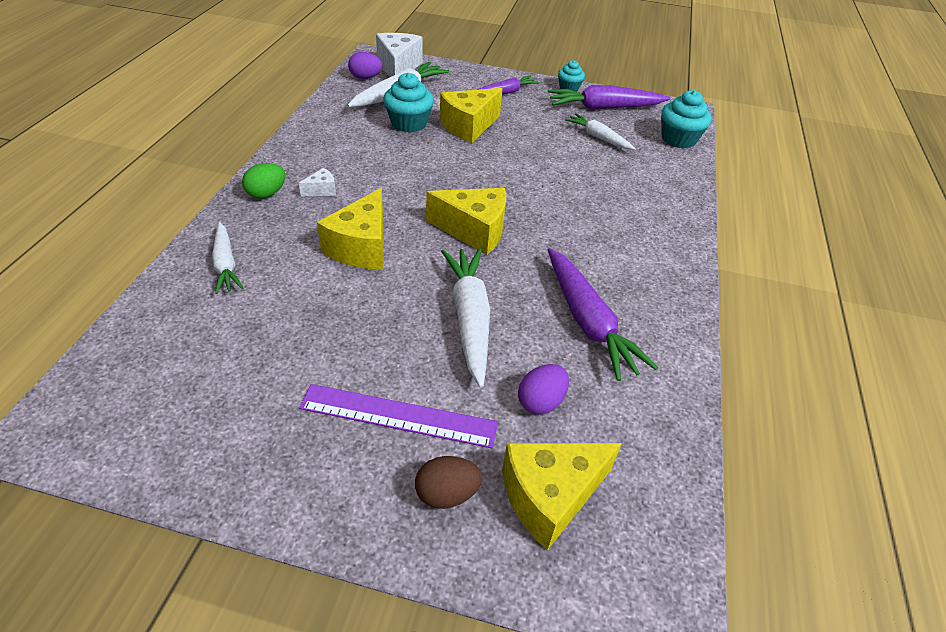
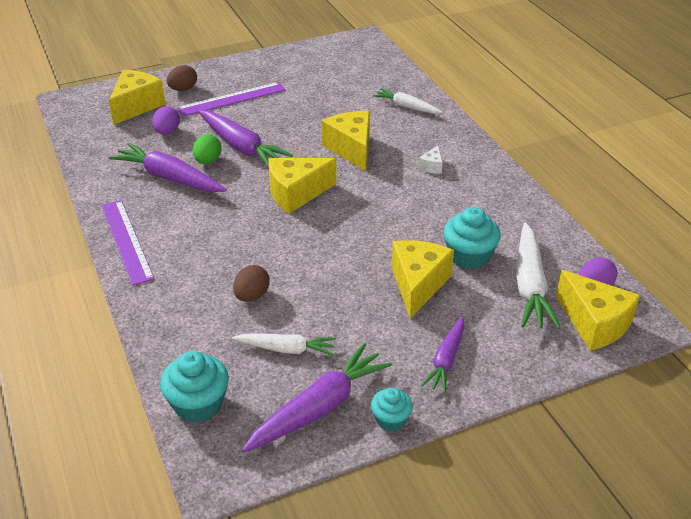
camera: 145 degrees right, 5 degrees down
(266, 194) = (458, 147): green egg -> green egg (208, 161)
(398, 68) = (594, 323): white cheese -> yellow cheese
(469, 318) = (241, 147): white carrot -> purple carrot
(594, 174) = (252, 296): none -> brown egg
(676, 270) = (126, 241): none -> purple ruler

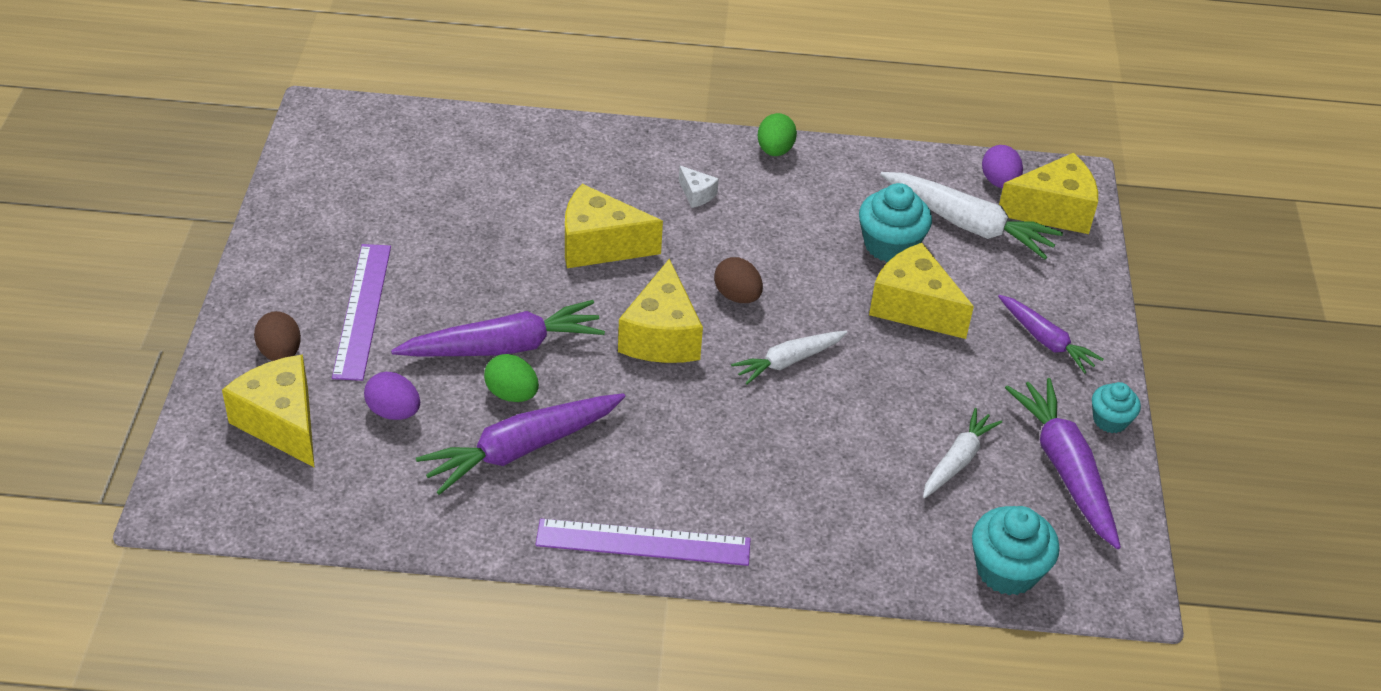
camera: 65 degrees left, 5 degrees up
(252, 296) = (844, 456): brown egg -> brown egg (737, 296)
(406, 107) = (542, 154): white carrot -> white carrot (788, 361)
(507, 182) = (775, 150): none -> green egg

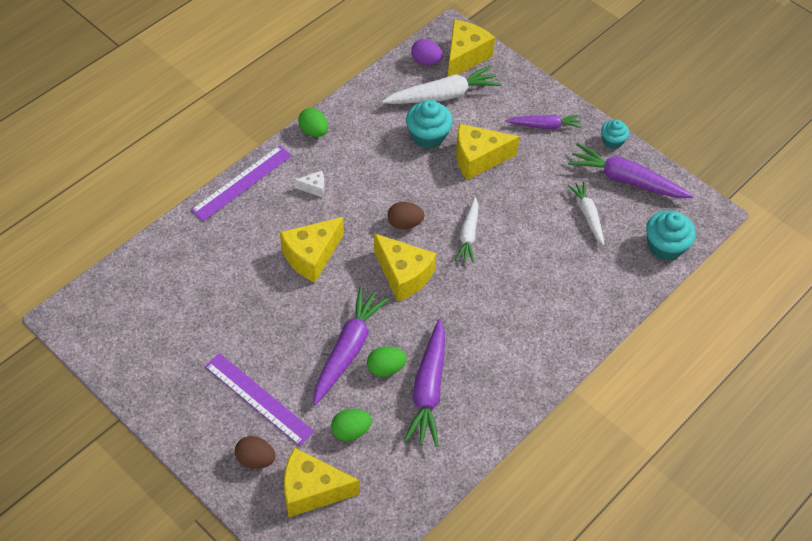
camera: 50 degrees left, 10 degrees up
(394, 412) = (351, 431): purple egg -> green egg
(643, 542) = (534, 377): purple ruler -> purple ruler (242, 182)

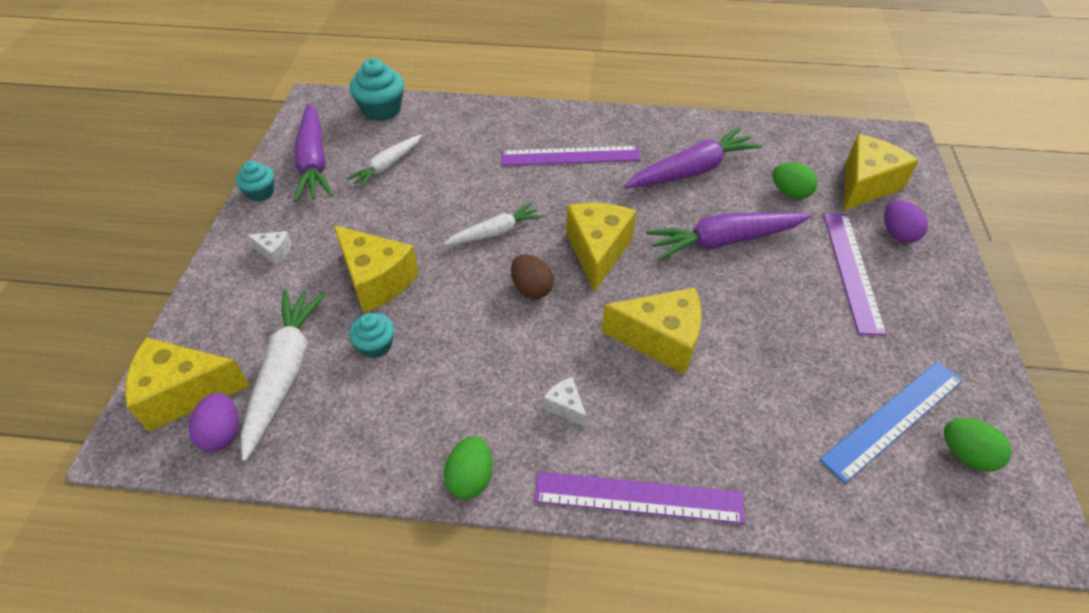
camera: 125 degrees left, 5 degrees down
(165, 317) = (893, 419): none -> blue ruler
(255, 459) = (897, 234): brown egg -> purple egg
(312, 490) = (865, 185): yellow cheese -> yellow cheese turned 105 degrees counterclockwise
(386, 368) = (708, 206): green egg -> green egg (965, 454)
(428, 136) = (376, 345): turquoise cupcake -> turquoise cupcake, size x0.61
(443, 95) = (285, 372): white carrot -> white carrot turned 60 degrees clockwise
(510, 326) = (570, 156): none -> purple ruler
(545, 126) = (274, 252): purple carrot -> white cheese

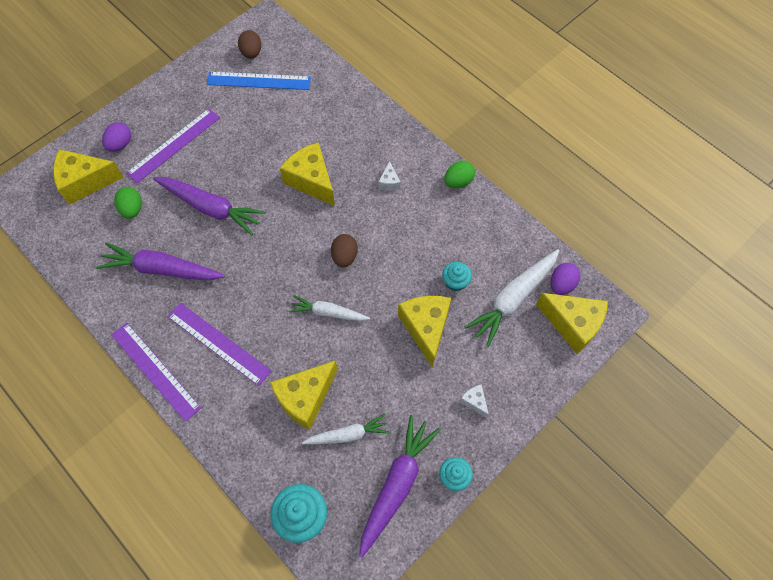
camera: 140 degrees left, 15 degrees up
(597, 251) = (285, 253): yellow cheese -> yellow cheese (305, 398)
(638, 497) = (395, 127): purple ruler -> purple ruler (155, 370)
(965, 454) = (251, 53): green egg -> brown egg

